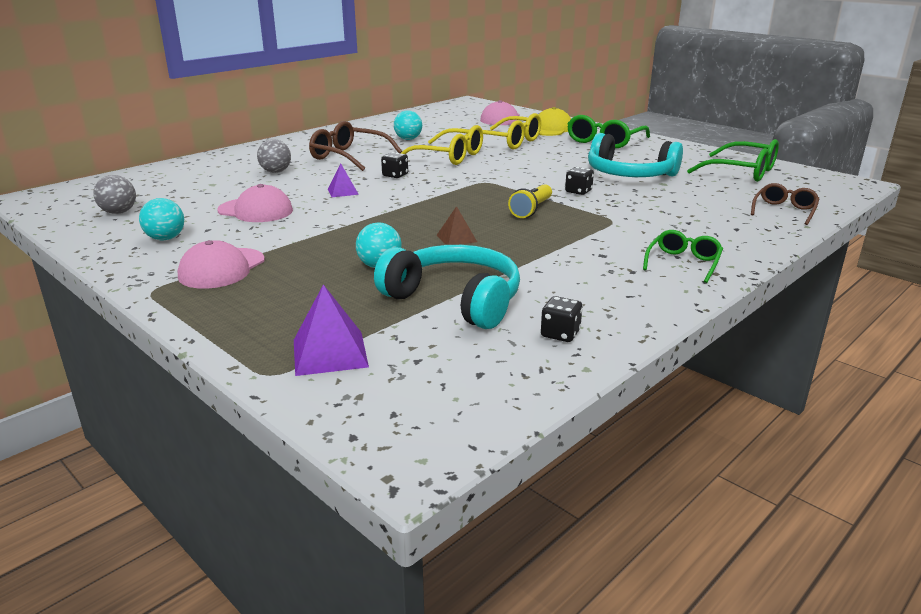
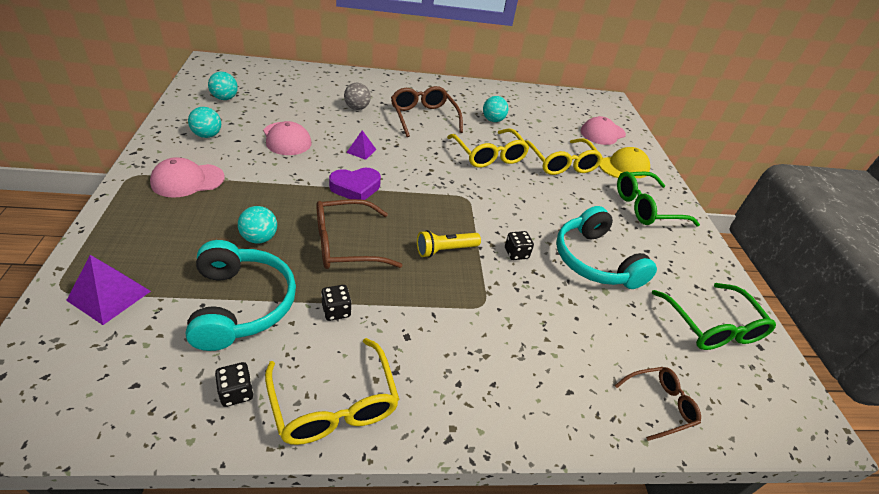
camera: 35 degrees right, 15 degrees up
(119, 212) = (225, 98): grey ball -> turquoise ball
(389, 210) = (355, 188): none -> purple heart
(395, 175) = (419, 154): black dice -> black dice (336, 311)
(456, 238) = (346, 244): brown pyramid -> brown glasses
(632, 302) = (334, 404): none -> yellow glasses
(683, 263) = (449, 395): green glasses -> none

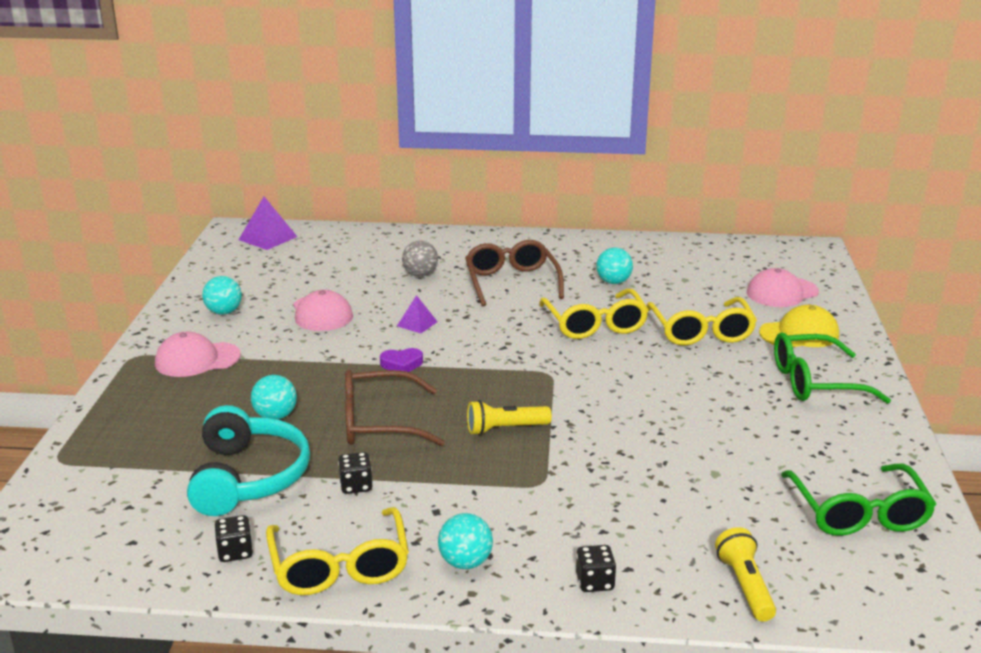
camera: 15 degrees right, 15 degrees down
(109, 295) = (108, 467): purple pyramid -> purple pyramid (268, 238)
(225, 98) = (249, 270): turquoise ball -> turquoise ball (465, 562)
(355, 188) = (402, 364): purple heart -> purple heart, size x0.64
(516, 253) = (601, 433): black dice -> black dice (595, 582)
(595, 261) = (711, 441): turquoise headphones -> none
(659, 405) = (745, 586): brown glasses -> yellow flashlight

